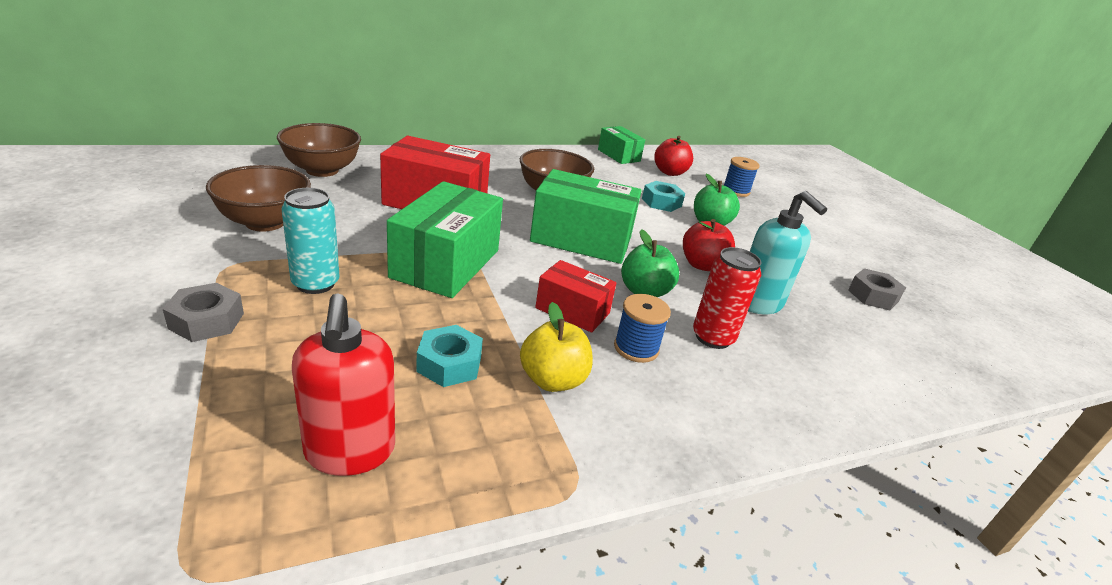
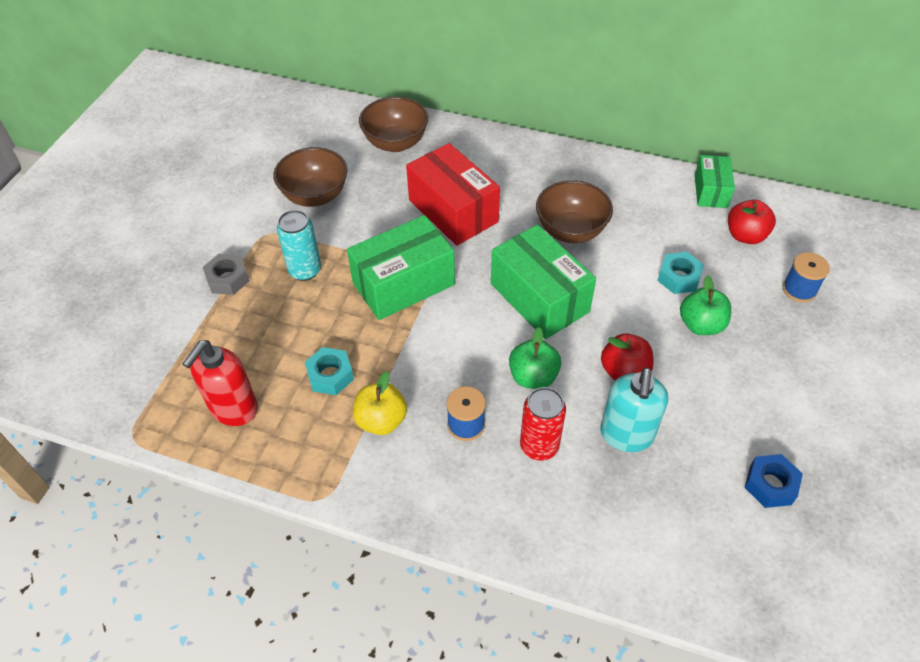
camera: 45 degrees right, 20 degrees up
(572, 310) = (454, 369): red box -> none
(873, 296) = (770, 485): grey nut -> blue nut

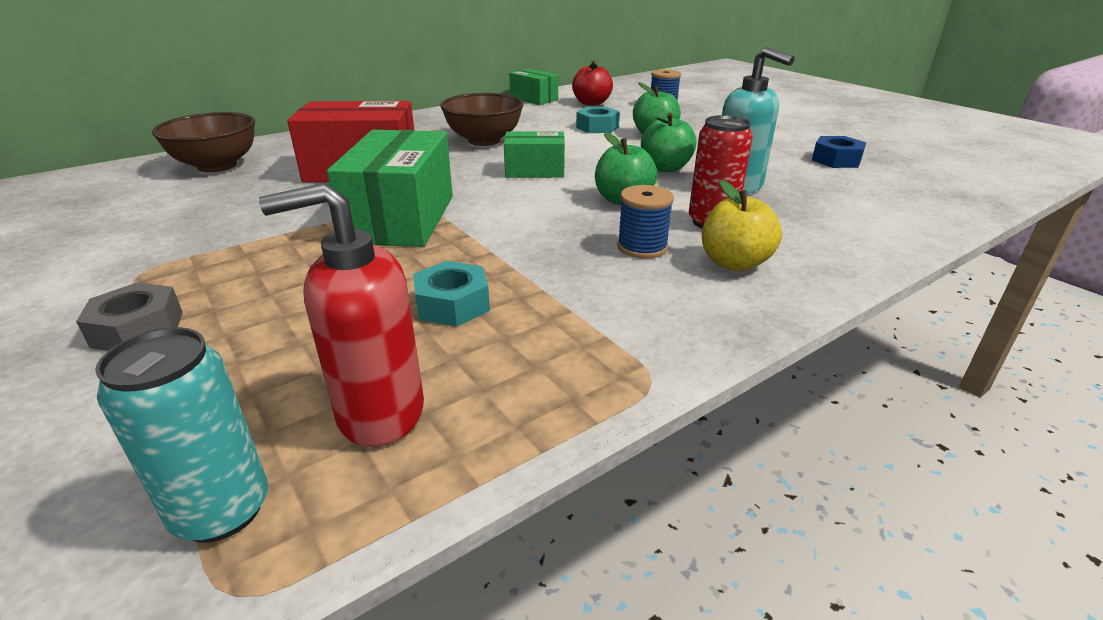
camera: 55 degrees left, 20 degrees down
(233, 409) = (379, 412): red soap dispenser -> red soap dispenser turned 105 degrees clockwise
(305, 270) = (259, 266): turquoise can -> turquoise can (222, 511)
(315, 196) = (170, 223): brown bowl -> none
(381, 420) = (573, 293): yellow apple -> yellow apple (734, 263)
(539, 298) = (534, 171): green box -> green box, size x0.57
(624, 371) = (666, 168): red apple -> green apple

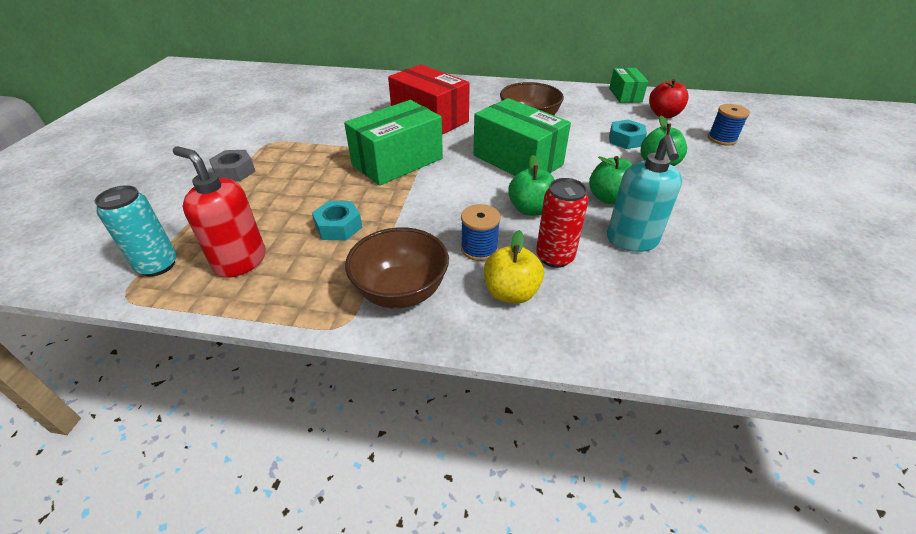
camera: 45 degrees right, 10 degrees up
(217, 166) = (375, 88): brown bowl -> brown bowl (401, 292)
(534, 171) = (517, 160): green box -> green box, size x1.75
(836, 160) = (780, 262): blue nut -> none

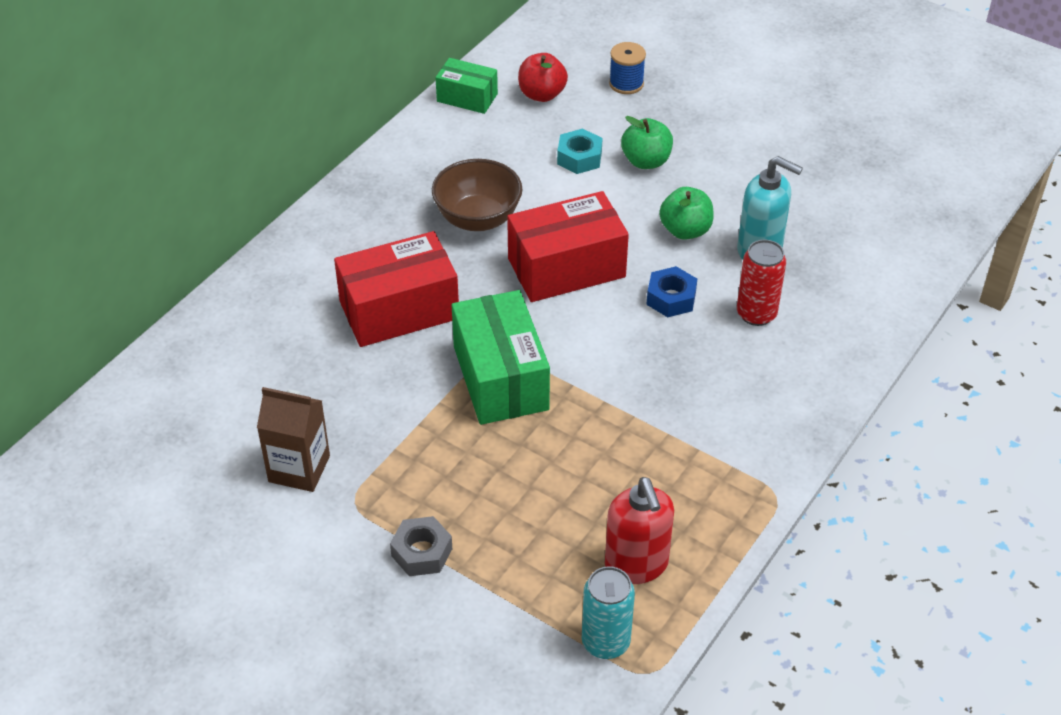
camera: 65 degrees left, 5 degrees up
(240, 261) = (636, 565): red soap dispenser -> red soap dispenser turned 75 degrees counterclockwise
(290, 122) = (299, 469): none -> brown carton
(338, 227) = (616, 467): turquoise nut -> none
(401, 292) = (751, 442): brown bowl -> none
(479, 249) = (716, 363): blue spool -> none
(511, 293) = (789, 364): yellow apple -> none
(517, 160) = (566, 268): green box -> red box
(530, 209) = (671, 298): green apple -> blue nut

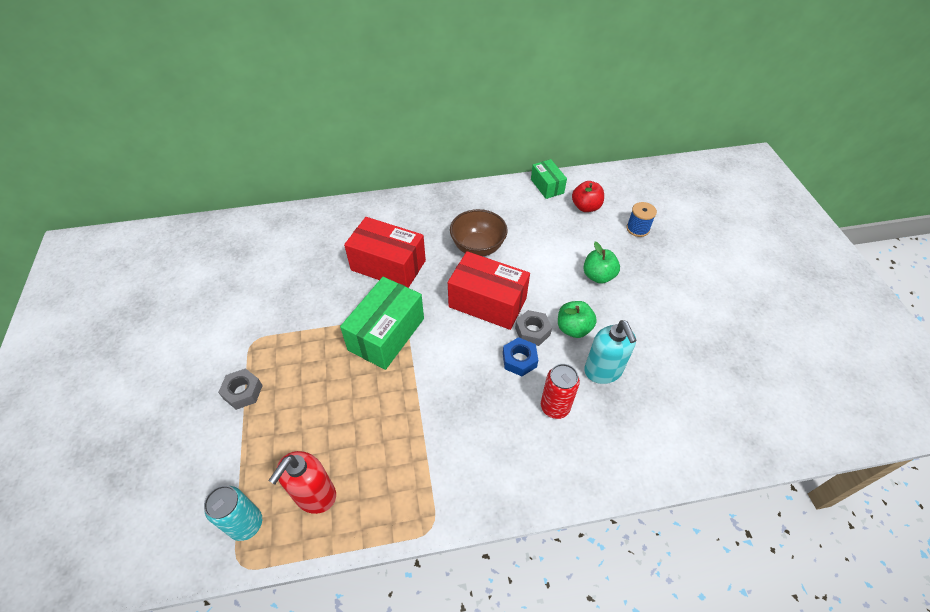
camera: 45 degrees right, 5 degrees up
(299, 469) = (255, 307): brown carton -> none
(579, 158) = (565, 250): turquoise nut -> none
(649, 262) = (532, 331): none -> grey nut

